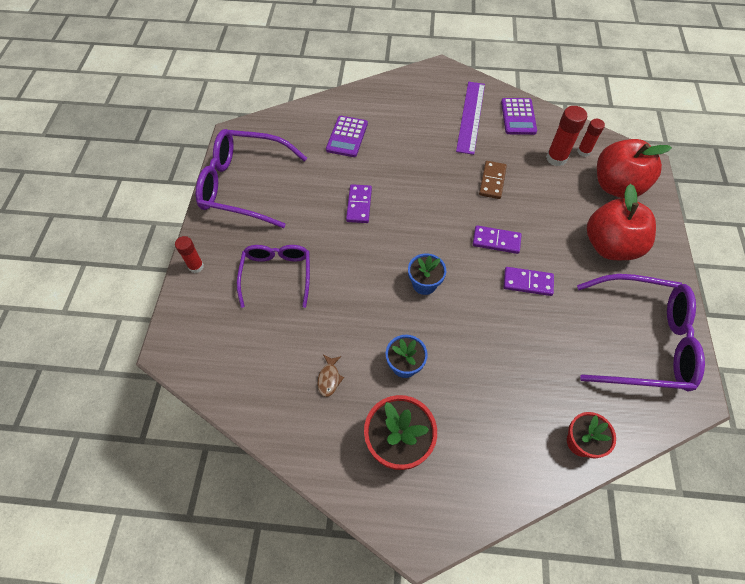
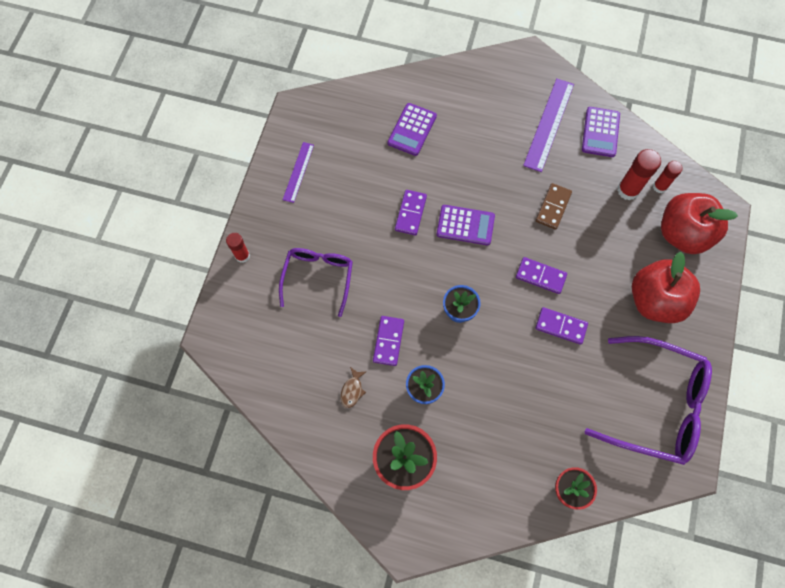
camera: 10 degrees right, 10 degrees up
(244, 185) = (298, 172): purple glasses -> purple ruler
(359, 323) = (388, 341): none -> purple domino
(413, 208) = (465, 225): none -> purple calculator

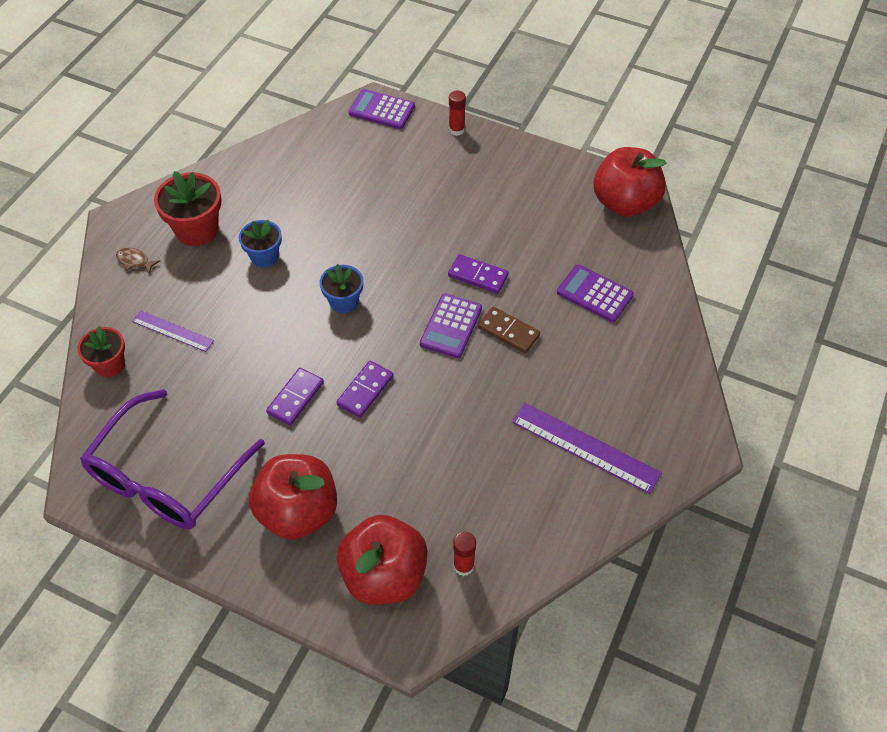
camera: 100 degrees right, 15 degrees down
(298, 172) = (550, 183): purple ruler -> purple ruler (172, 331)
(313, 116) = (625, 203): none -> red apple
(318, 277) = (416, 186): purple glasses -> none
(352, 390) = (284, 199): brown fish -> brown fish (135, 261)
(388, 341) = (327, 235): purple domino -> none
(553, 207) = (457, 425): brown domino -> brown domino (508, 332)
(600, 132) = (564, 510): purple calculator -> purple calculator (382, 110)
(628, 190) = (465, 522): red glue stick -> none

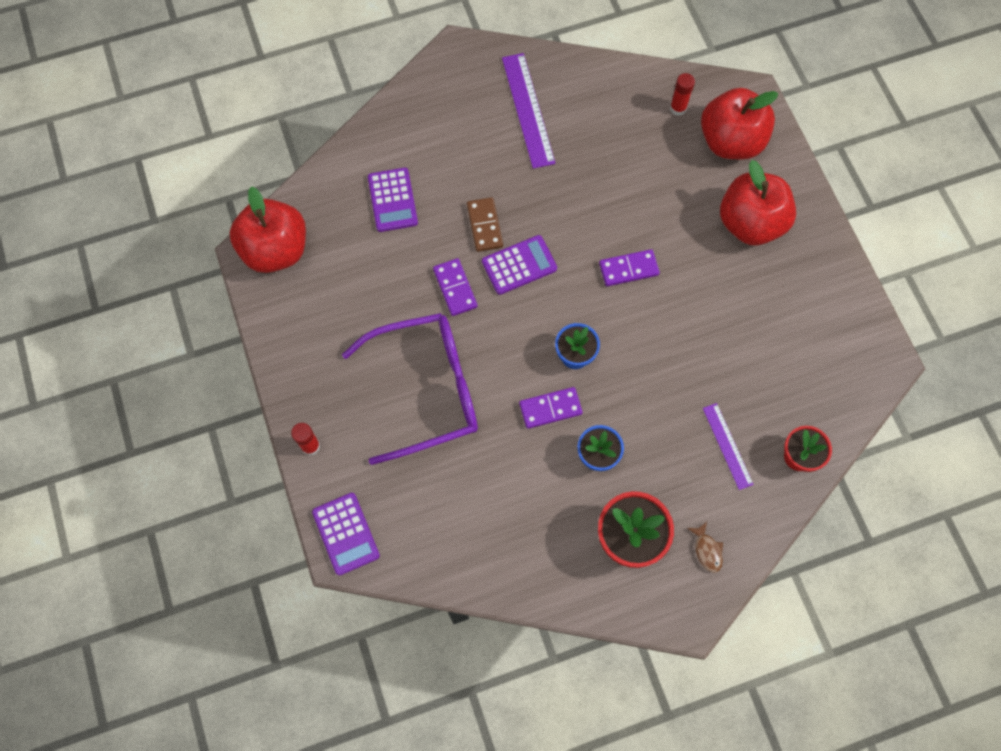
camera: 135 degrees left, 15 degrees up
(167, 476) = (819, 322): purple glasses -> purple glasses (426, 390)
(295, 398) = (682, 306): purple domino -> purple domino (550, 408)

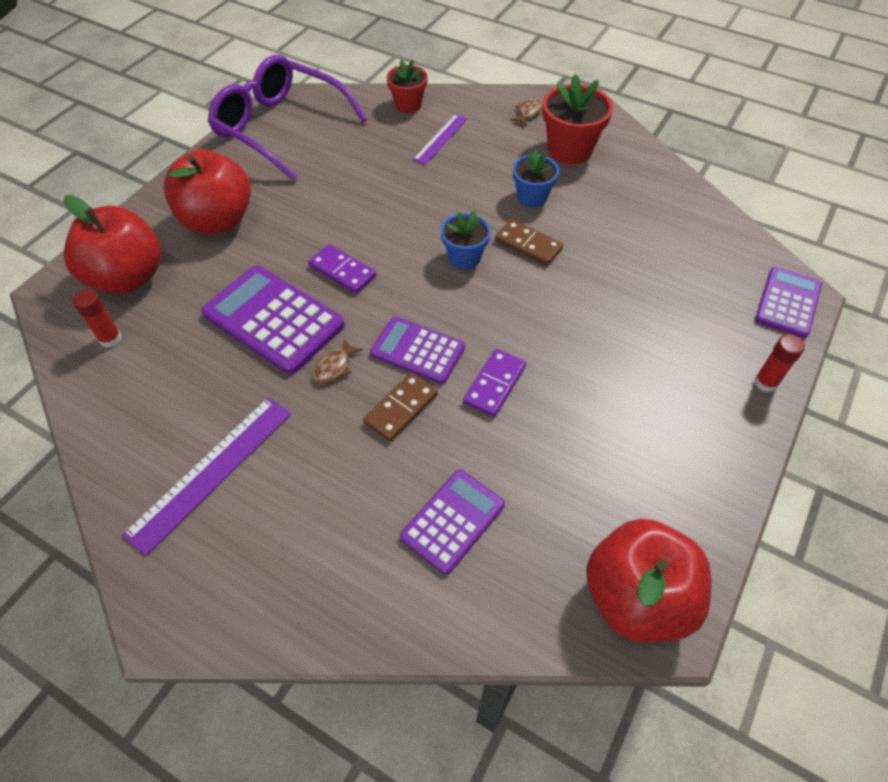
camera: 130 degrees left, 15 degrees down
(426, 390) = (613, 335): purple glasses -> purple glasses (280, 127)
(547, 211) = (334, 367): none -> brown fish
(550, 408) = (528, 245): purple domino -> brown domino
(618, 202) = (273, 319): none -> purple calculator

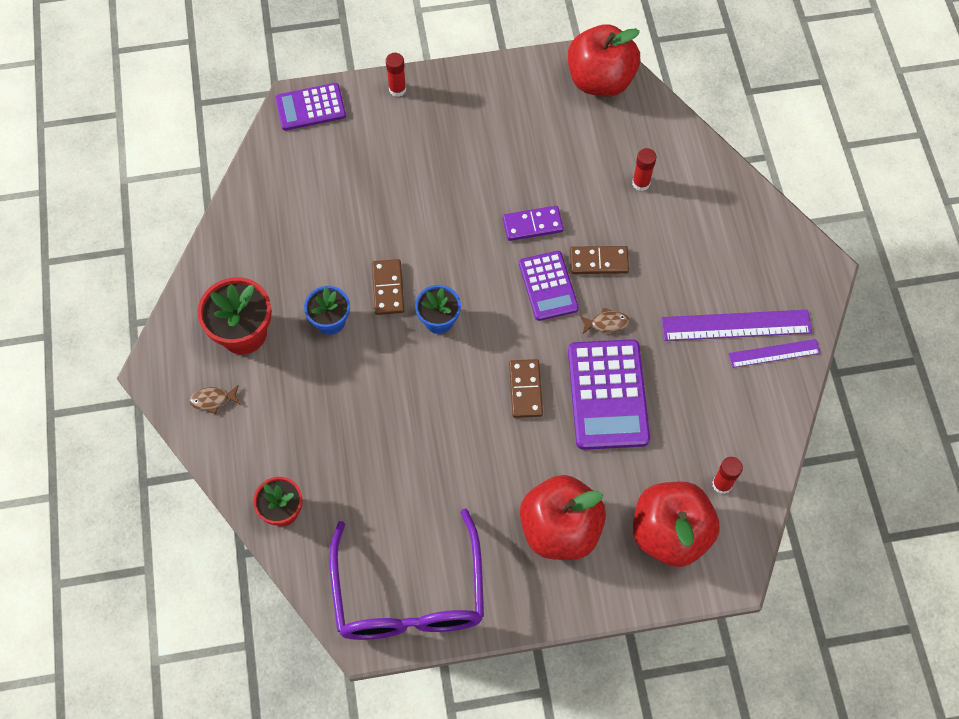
camera: 130 degrees left, 10 degrees up
(342, 271) = (525, 389): purple domino -> brown domino
(440, 138) = (311, 443): purple ruler -> purple ruler (774, 353)
(453, 521) = (641, 183): purple calculator -> red glue stick

